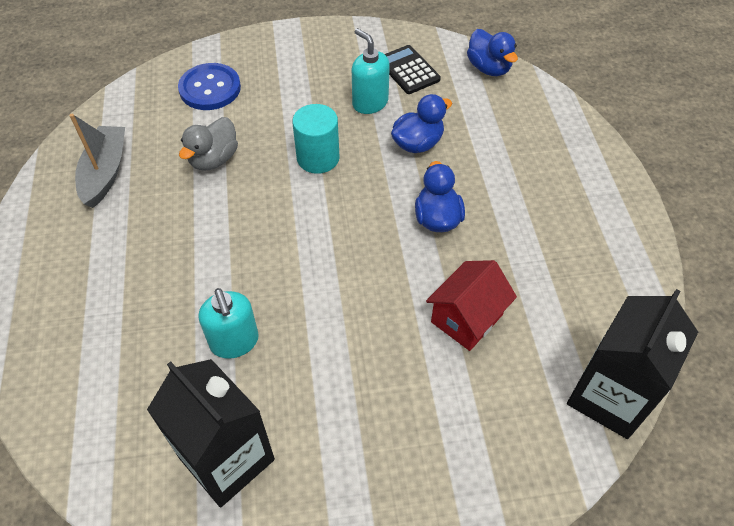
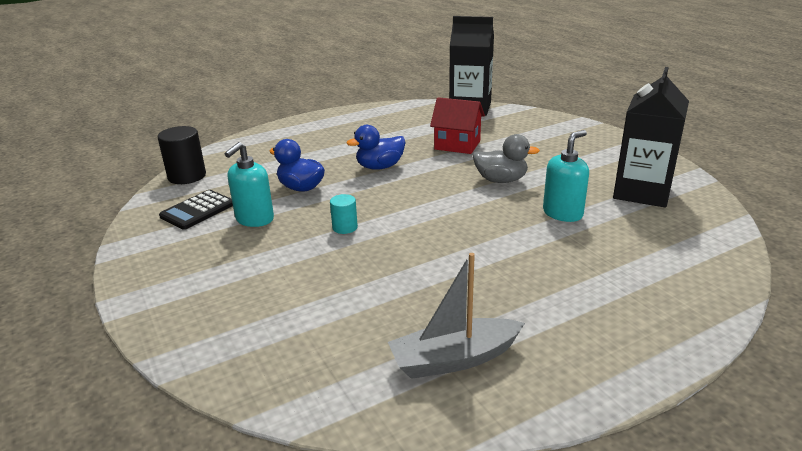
camera: 110 degrees left, 25 degrees down
(210, 88) = (264, 328): blue button -> none
(214, 159) = (382, 285): grey duck -> grey duck (501, 180)
(318, 158) = (345, 227): turquoise cylinder -> turquoise cylinder, size x0.57
(489, 68) = (187, 176): blue duck -> black cylinder

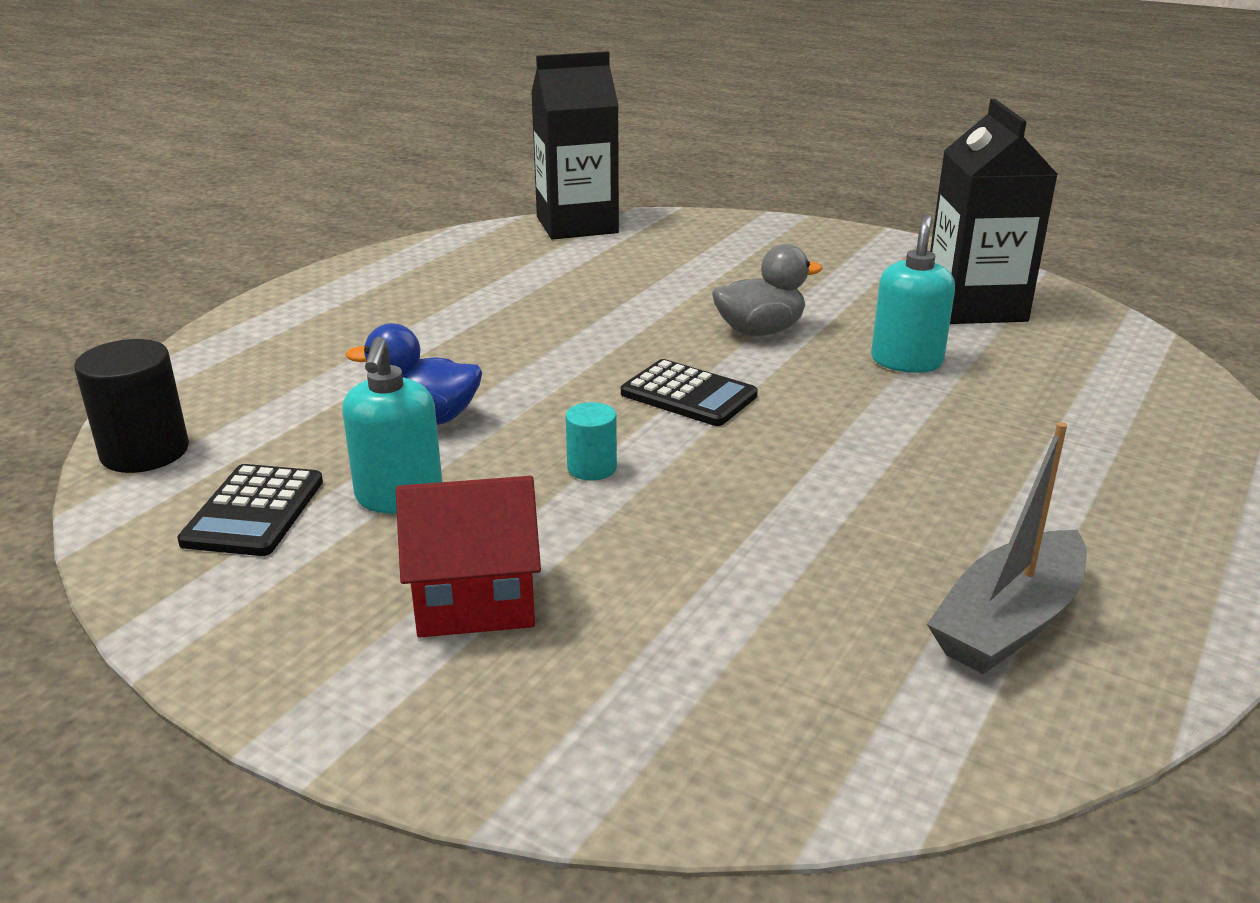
camera: 30 degrees left, 0 degrees up
(380, 167) = (532, 351): blue duck -> none
(427, 204) = (688, 395): none -> black calculator
(457, 145) = (625, 289): red house -> red house (475, 601)

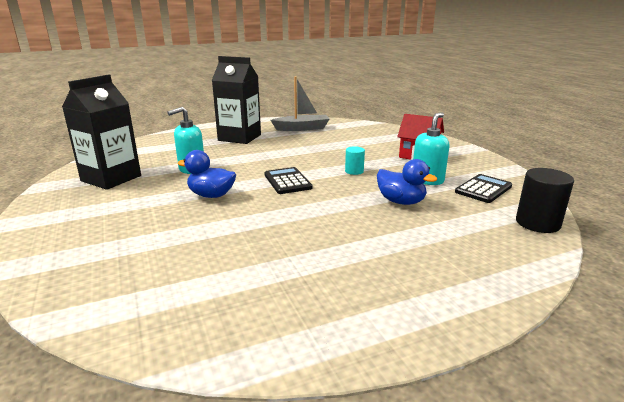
camera: 145 degrees left, 5 degrees down
(577, 225) = (131, 329): black carton -> black carton (239, 137)
(760, 331) = (211, 195): grey duck -> blue duck

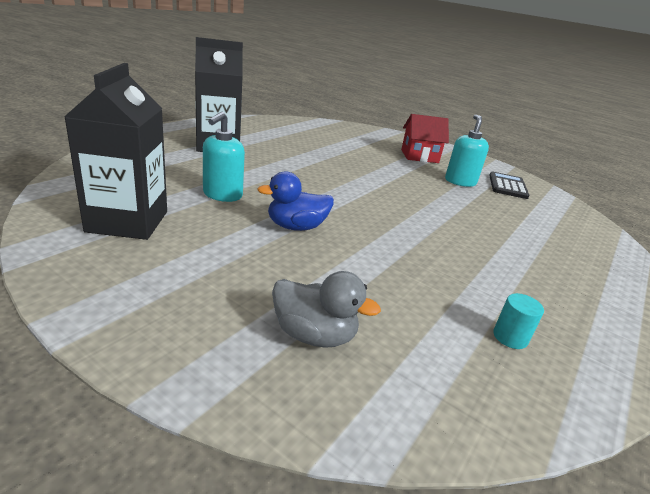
camera: 35 degrees left, 5 degrees up
(118, 259) = (314, 335): none -> grey duck
(287, 181) = (349, 198): black calculator -> none
(302, 128) = (272, 130): grey boat -> none
(354, 171) = (392, 179): turquoise cylinder -> turquoise cylinder (510, 337)
(401, 201) = (471, 207): blue duck -> none
(537, 223) = (577, 212): black cylinder -> none

